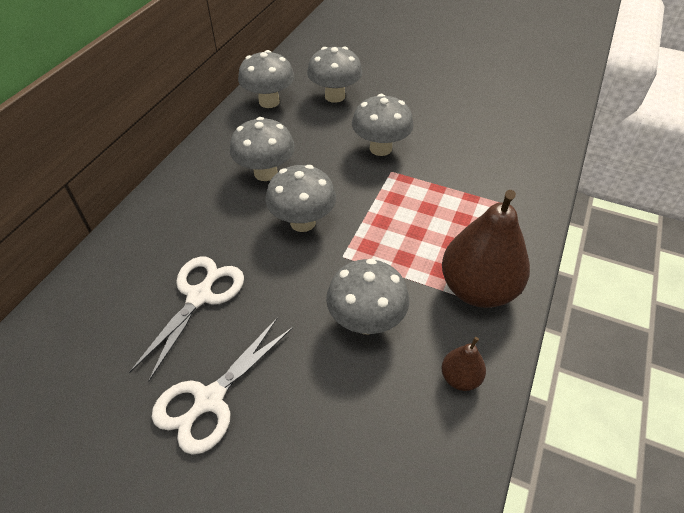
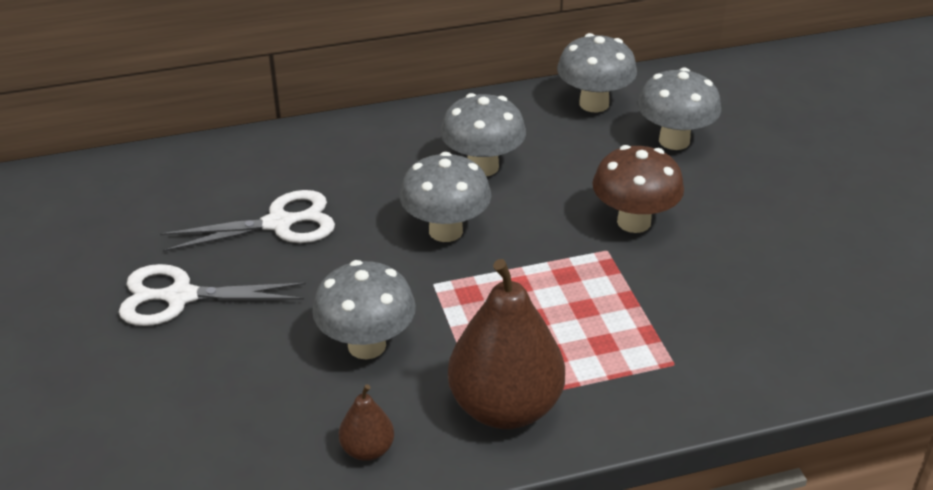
camera: 50 degrees right, 10 degrees down
(380, 148) = (634, 222): grey mushroom -> brown mushroom

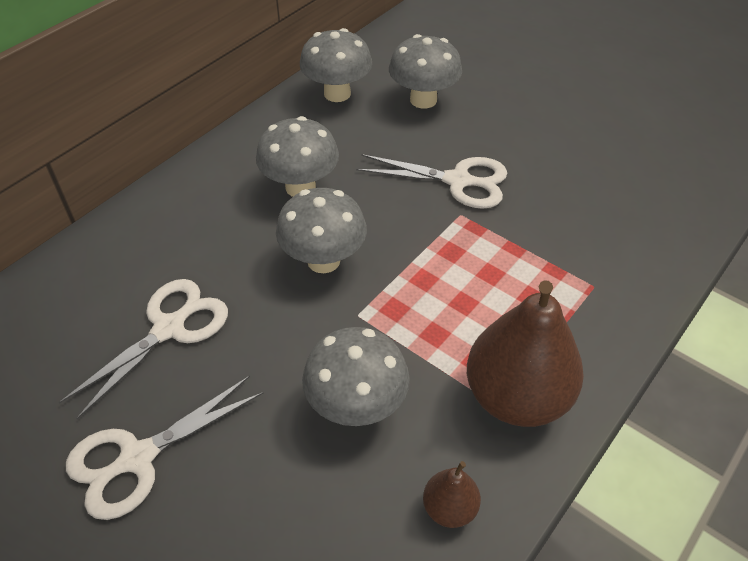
camera: 35 degrees left, 10 degrees up
(634, 222) = (457, 181): brown mushroom -> white scissors

